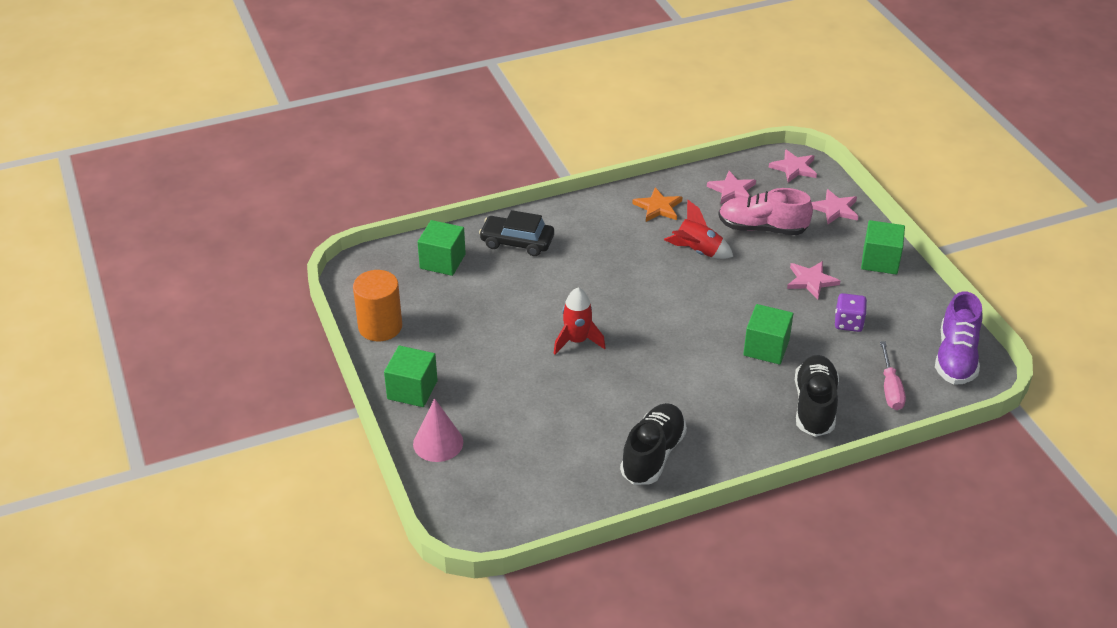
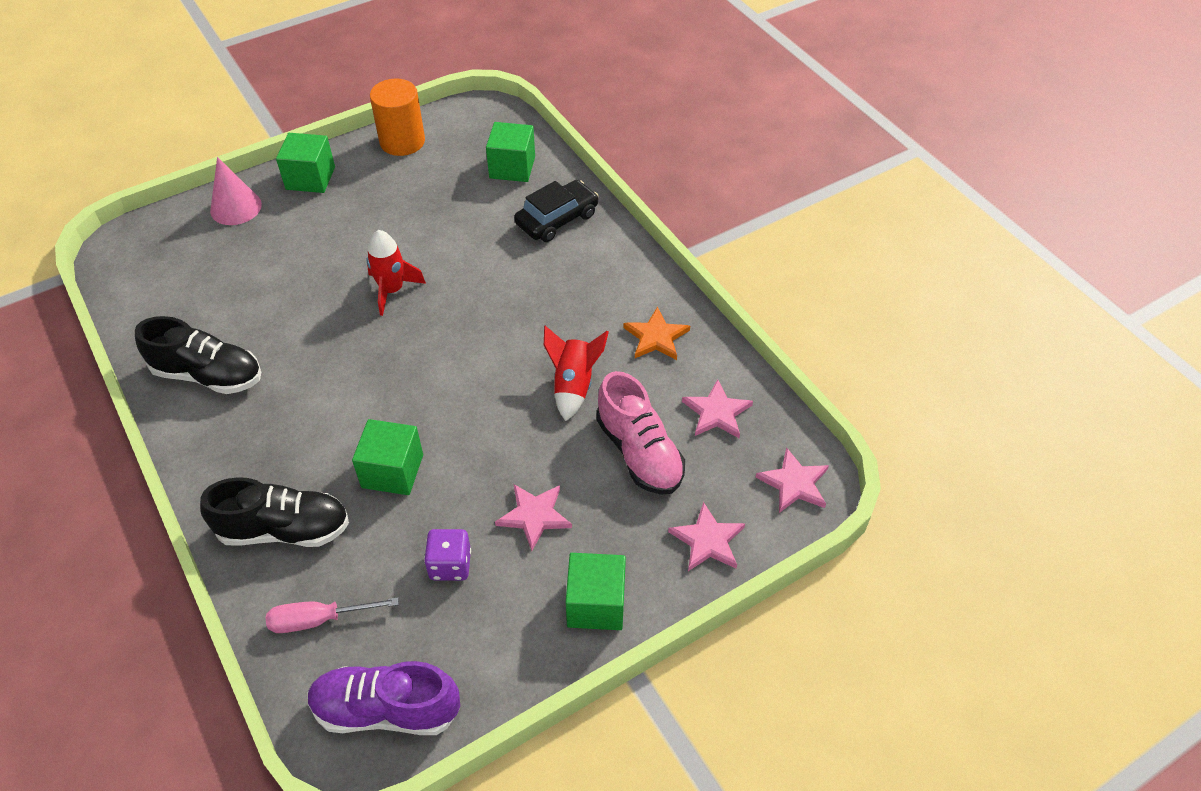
camera: 80 degrees right, 10 degrees up
(517, 242) = (557, 219): black car -> black car turned 45 degrees clockwise
(762, 228) = (639, 452): pink shoe -> pink shoe turned 150 degrees clockwise

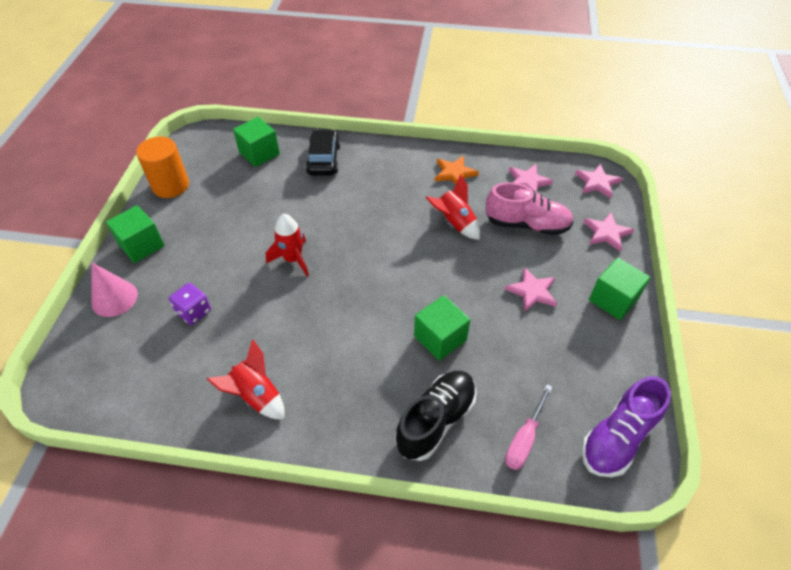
camera: 50 degrees left, 0 degrees up
(208, 375) = (256, 395): black shoe -> red rocket
(450, 564) = (535, 349): purple dice -> purple dice (194, 312)

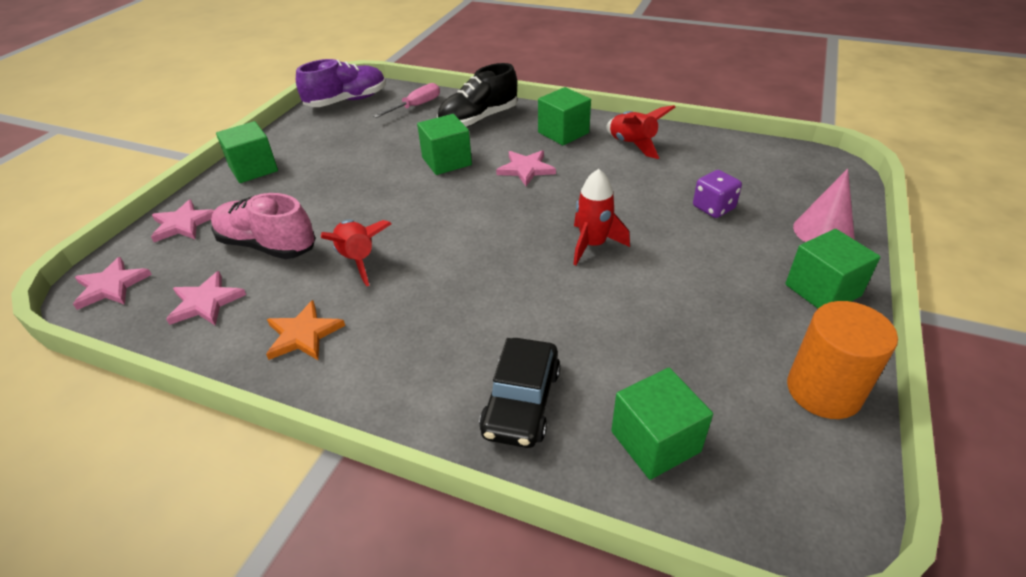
camera: 165 degrees left, 10 degrees down
(332, 407) = (563, 133): none -> green cube
(532, 291) = (326, 183): pink star -> pink star (526, 169)

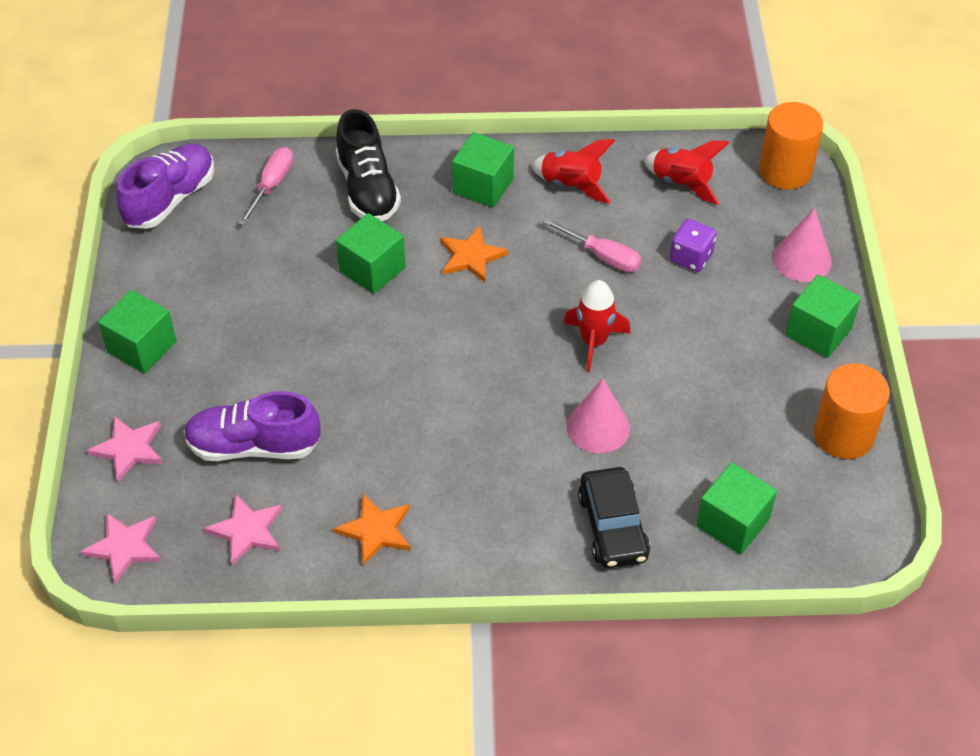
camera: 25 degrees left, 10 degrees up
(267, 245) = (253, 446): pink shoe -> purple shoe
(358, 260) = (367, 432): red rocket -> red rocket (682, 183)
(478, 119) = (367, 189): black shoe -> black shoe turned 45 degrees counterclockwise
(526, 169) = (471, 256): pink star -> orange star
(558, 310) = (598, 427): none -> pink cone
(634, 190) = (602, 256): none -> pink screwdriver
(827, 170) = (785, 171): none -> orange cylinder

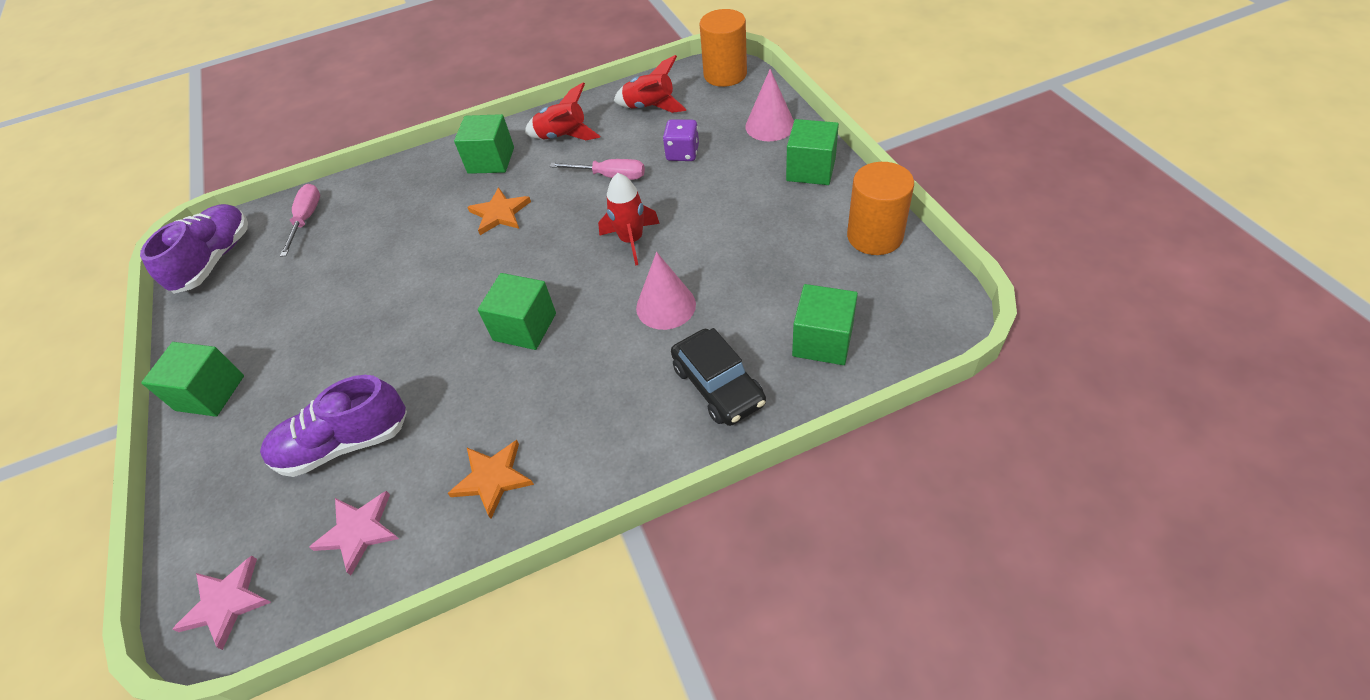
camera: 15 degrees left, 0 degrees up
(129, 449) = (213, 496): pink star -> none
(367, 189) = (393, 194): black shoe -> none
(372, 269) = (416, 252): green cube -> green cube (525, 327)

